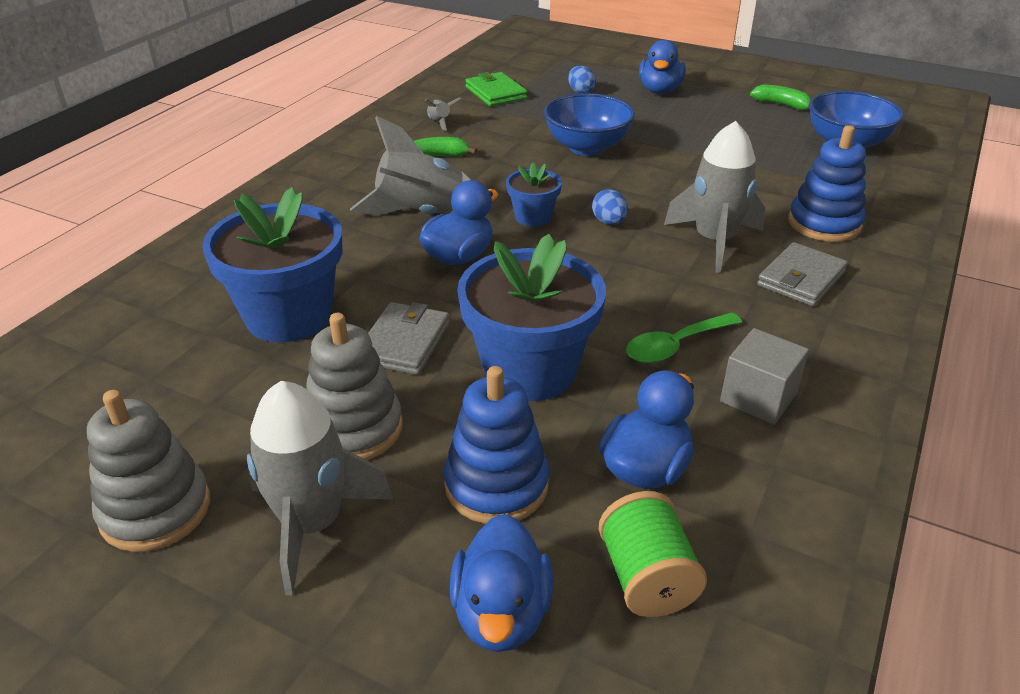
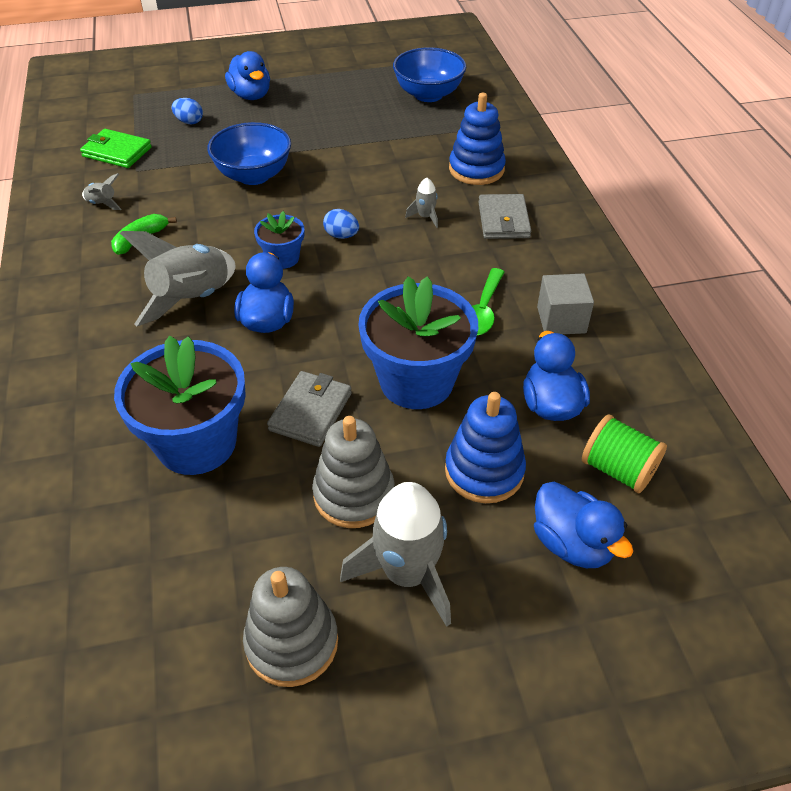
camera: 40 degrees left, 10 degrees up
(404, 343) = (310, 411): grey wallet -> grey wallet turned 45 degrees clockwise
(714, 241) = (425, 217): grey rocket -> grey rocket, size x0.45
(781, 105) = (353, 75): green banana -> none

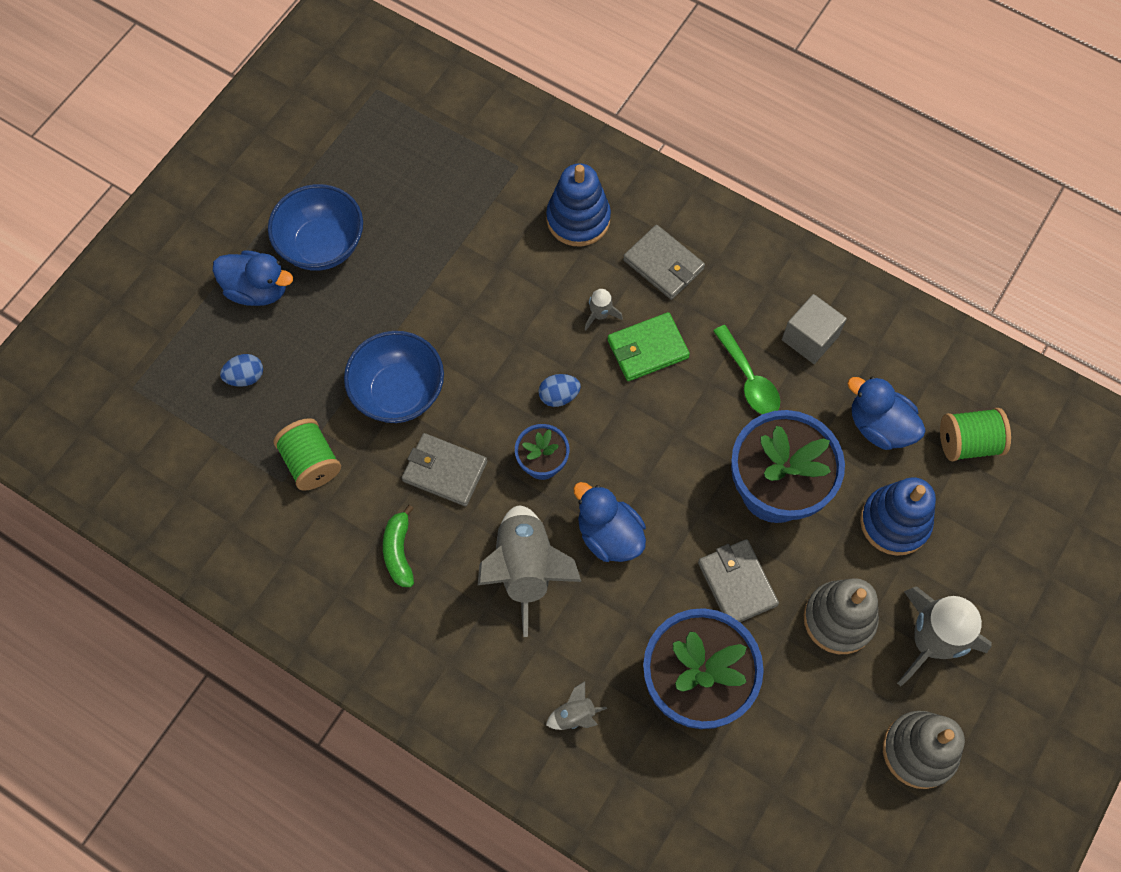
camera: 45 degrees left, 20 degrees up
(103, 204) = (309, 545): grey rocket -> grey rocket (574, 715)
(117, 152) = (230, 475): green wallet -> green wallet (647, 349)
(162, 173) = (311, 462): none -> green spool
(222, 223) = (445, 471): none -> grey wallet
(428, 94) = (426, 148): blue bowl -> blue bowl (322, 245)
(572, 544) = (995, 526): blue duck -> none

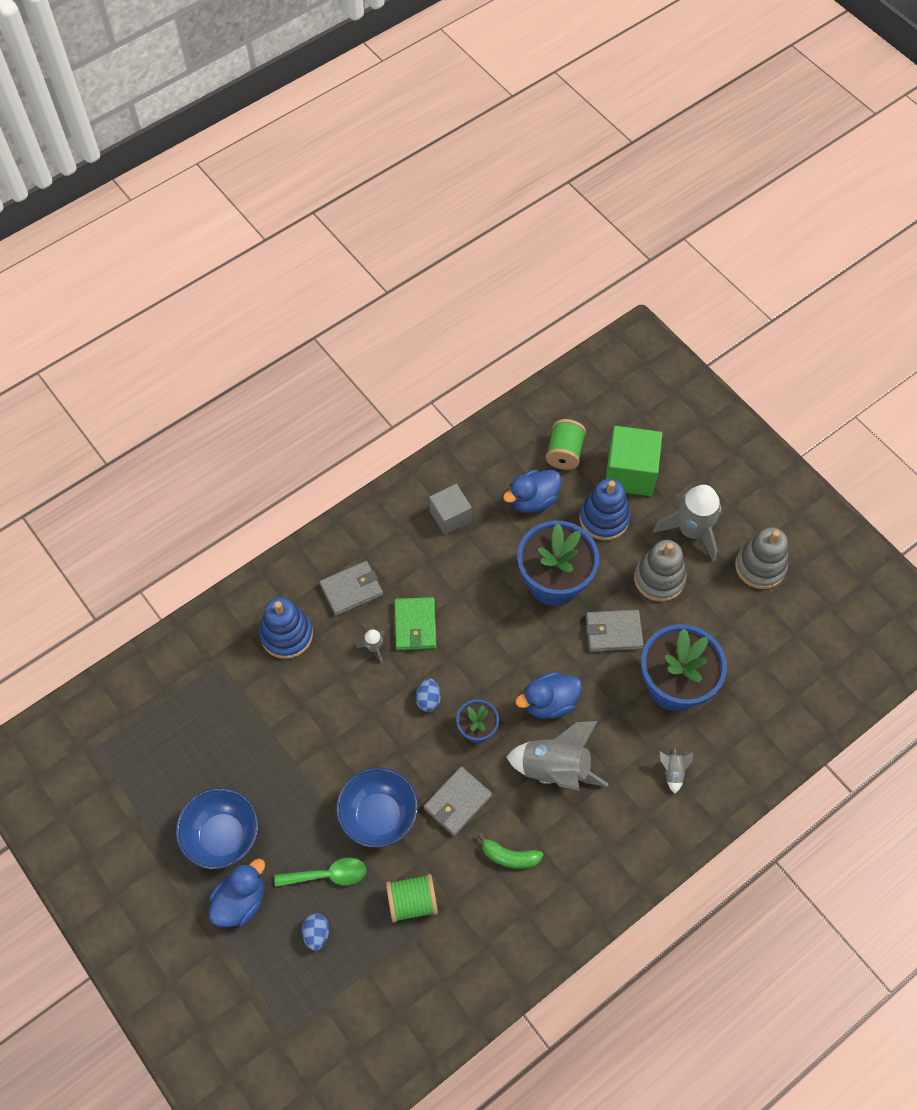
camera: 70 degrees left, 5 degrees down
(749, 379) = (466, 567): green spoon -> green spoon (328, 875)
(979, 535) = (630, 473): none -> green cube

